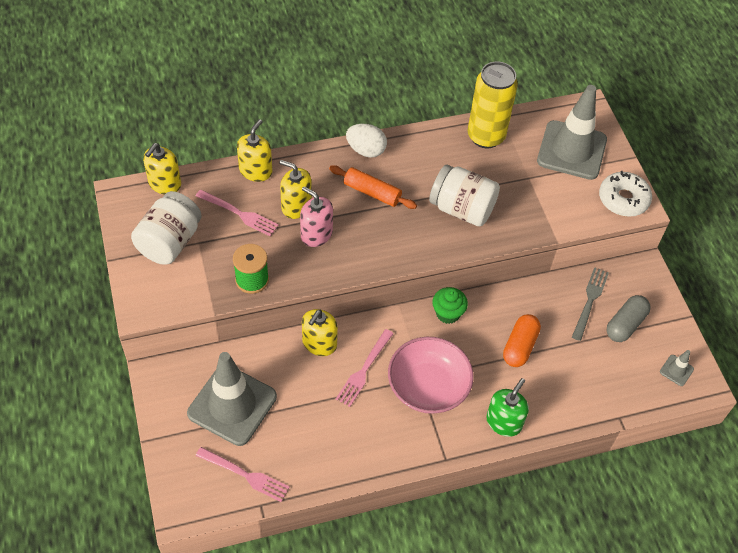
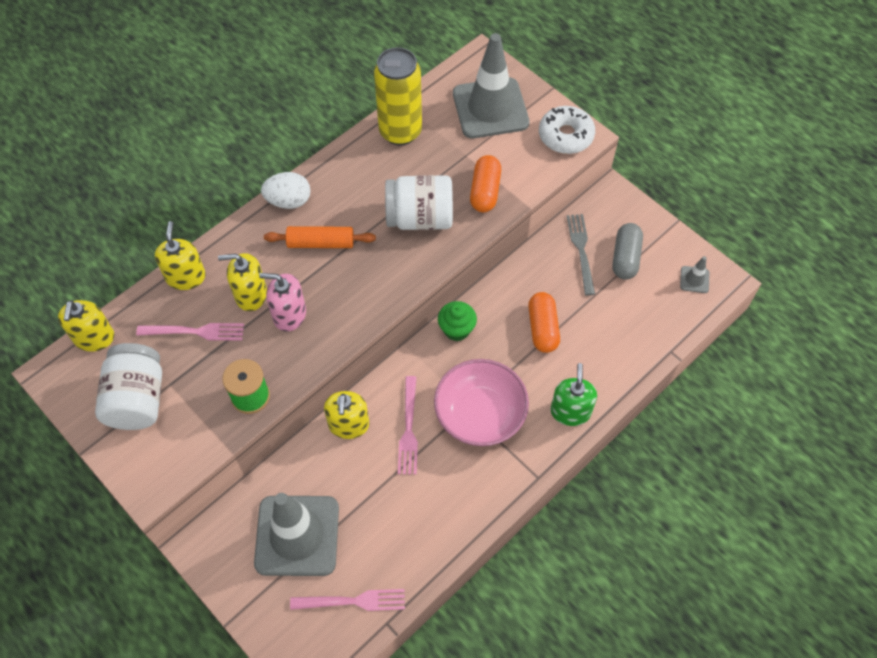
camera: 25 degrees left, 5 degrees up
(527, 212) = (485, 191): none -> orange capsule

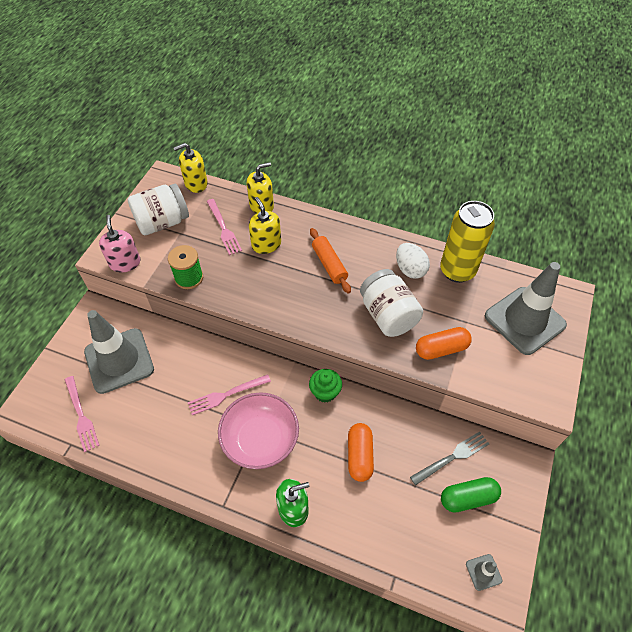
camera: 65 degrees right, 5 degrees down
(289, 201) = (352, 232): white egg -> white egg (410, 269)
(289, 314) = (262, 272): pink soap dispenser -> pink soap dispenser (125, 263)
(348, 425) = (213, 355): yellow soap dispenser -> none
(542, 328) = (359, 456): orange capsule -> orange capsule turned 60 degrees counterclockwise
(565, 136) = (539, 387): white donut -> none
(625, 258) = (468, 498): grey capsule -> green capsule

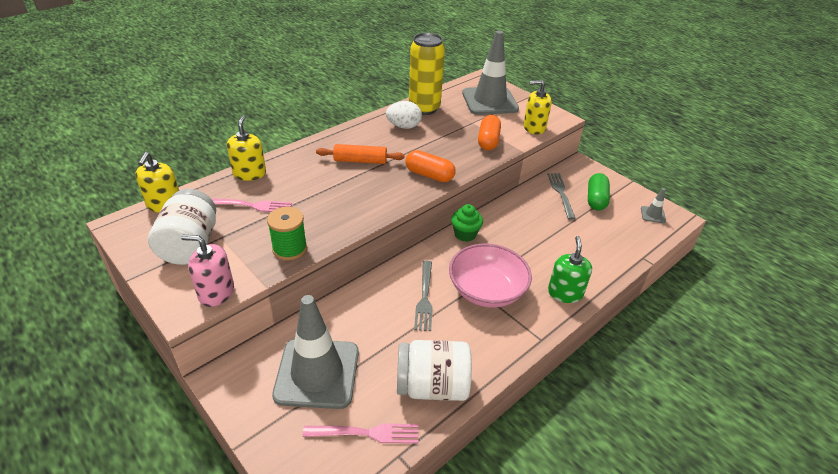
camera: 65 degrees left, 15 degrees down
(226, 395) = (424, 298): pink fork -> grey fork
(266, 244) = (300, 186): yellow soap dispenser -> yellow soap dispenser (534, 128)
(359, 456) = (535, 237): orange capsule -> orange capsule (429, 175)
(388, 315) = (438, 152): white jar -> white jar (432, 386)

